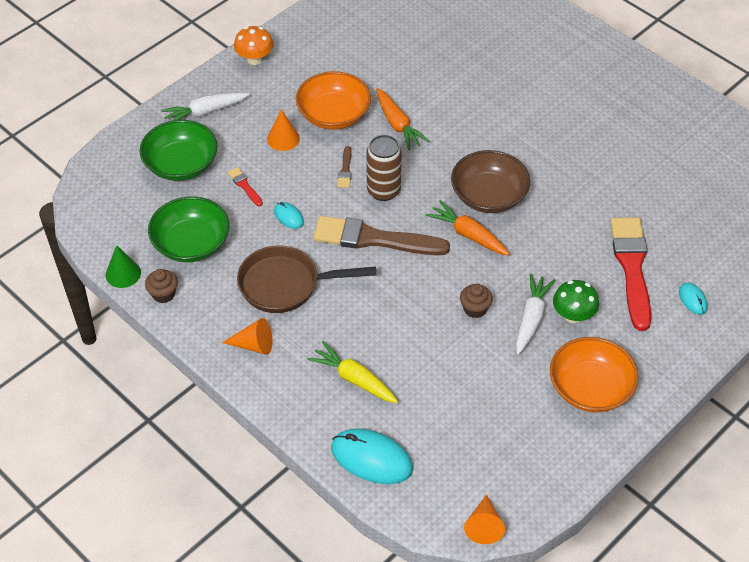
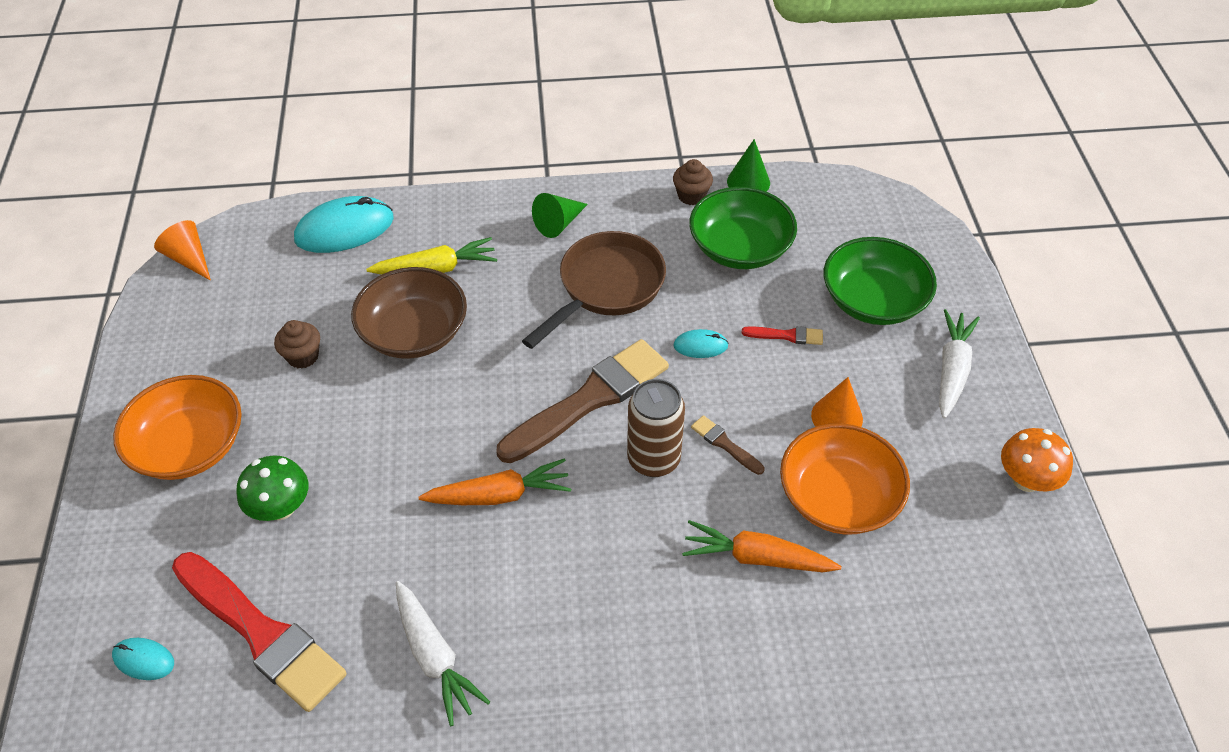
camera: 130 degrees right, 0 degrees up
(254, 345) = (558, 223): orange cone -> green cone
(475, 309) = (397, 421): brown cupcake -> brown cupcake (303, 356)
(489, 196) = (534, 566): brown bowl -> brown bowl (414, 332)
(531, 318) = (326, 464): white carrot -> white carrot (435, 657)

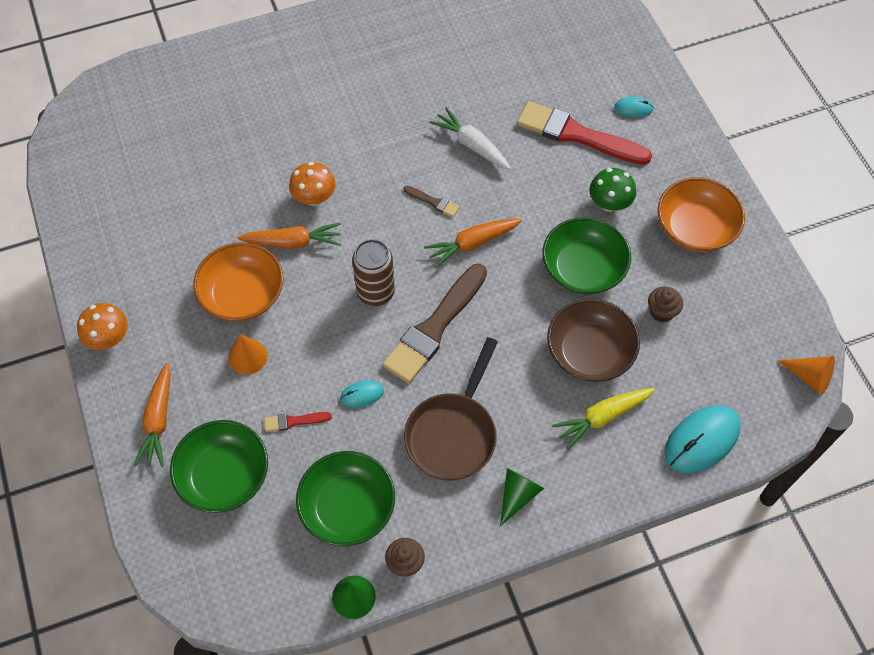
camera: 165 degrees right, 10 degrees up
(368, 428) = (583, 269): none -> green bowl
(712, 624) = (314, 198): none -> orange mushroom
(725, 444) = (327, 315): brown brush -> brown brush (433, 202)
(952, 369) = (158, 421): white carrot -> orange carrot

